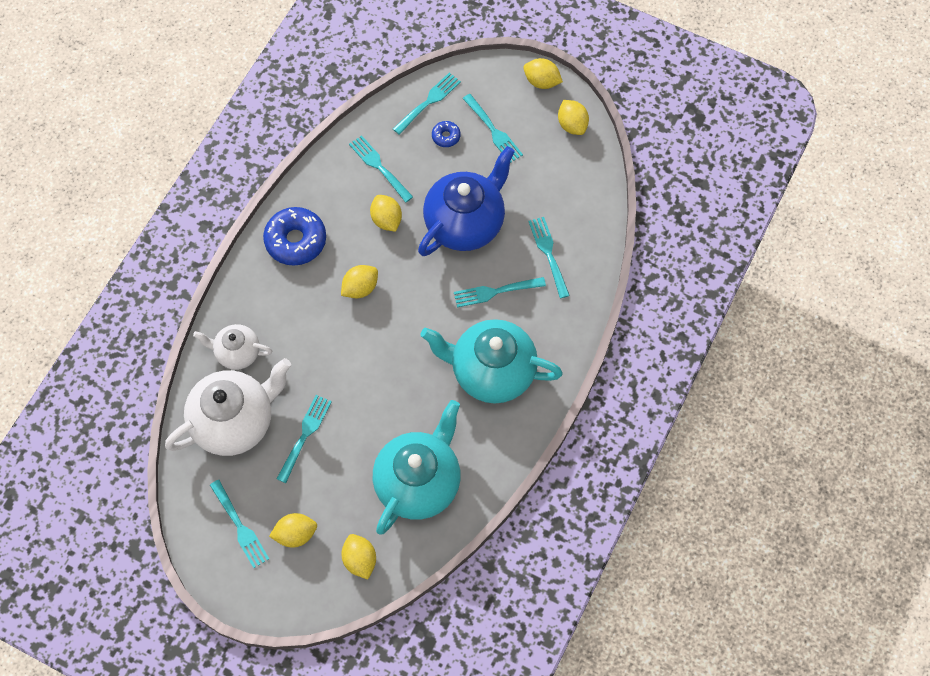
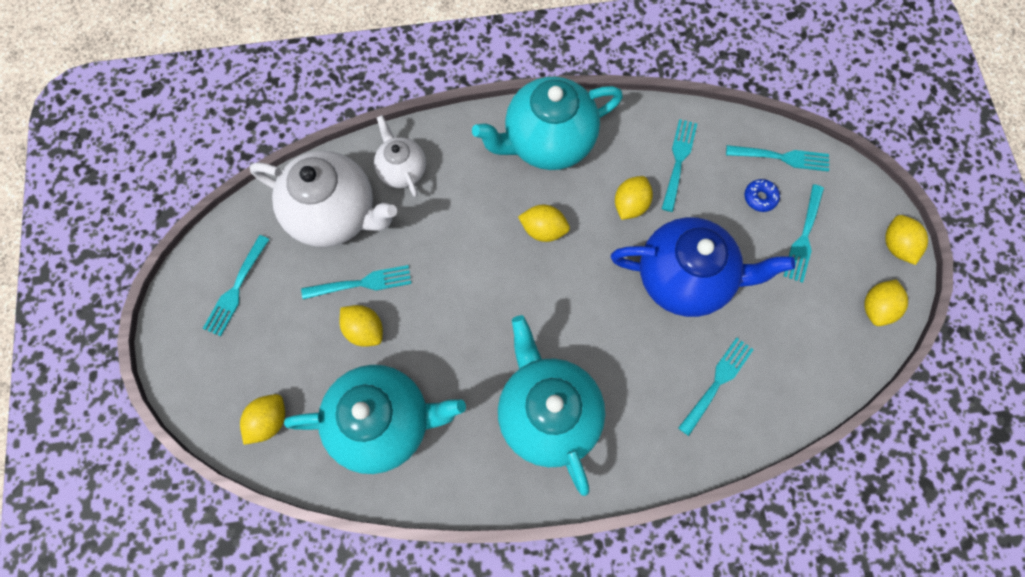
camera: 55 degrees right, 5 degrees up
(295, 534) = (259, 343): yellow lemon -> yellow lemon (364, 330)
(296, 240) = (547, 142): blue donut -> turquoise teapot
(495, 291) = (635, 358): turquoise fork -> none

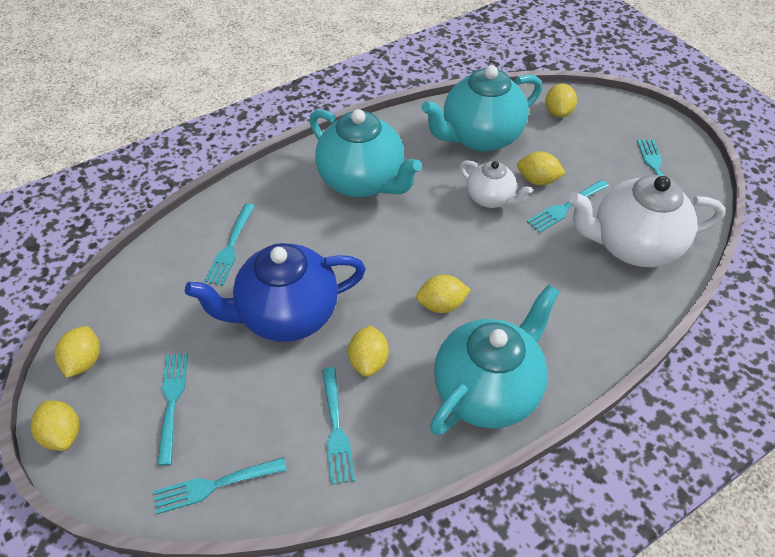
camera: 155 degrees right, 20 degrees down
(402, 170) = (608, 303): white teapot -> white teapot (491, 198)
(760, 197) = (230, 425): blue donut -> none

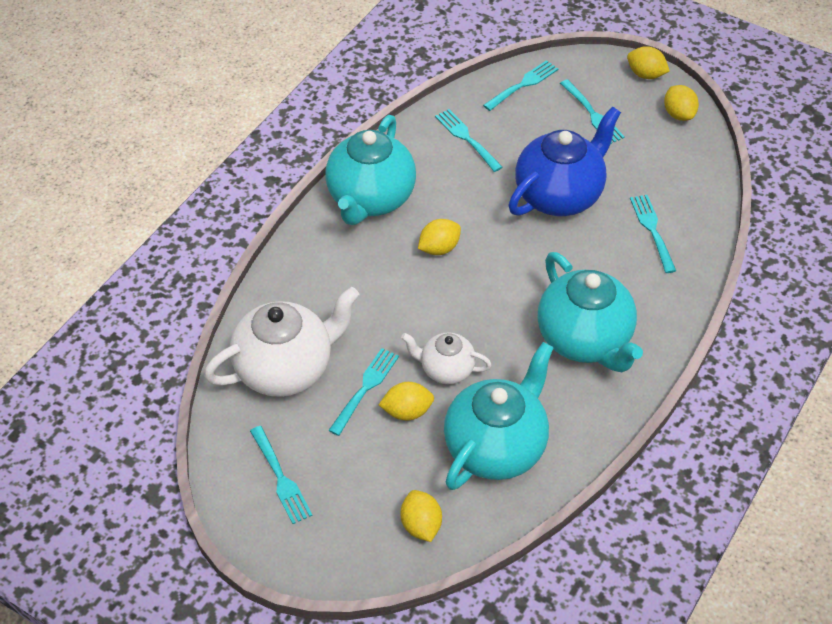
camera: 155 degrees right, 0 degrees up
(363, 181) = (585, 340): turquoise teapot -> turquoise teapot turned 135 degrees counterclockwise
(368, 361) = (472, 187): yellow lemon -> none

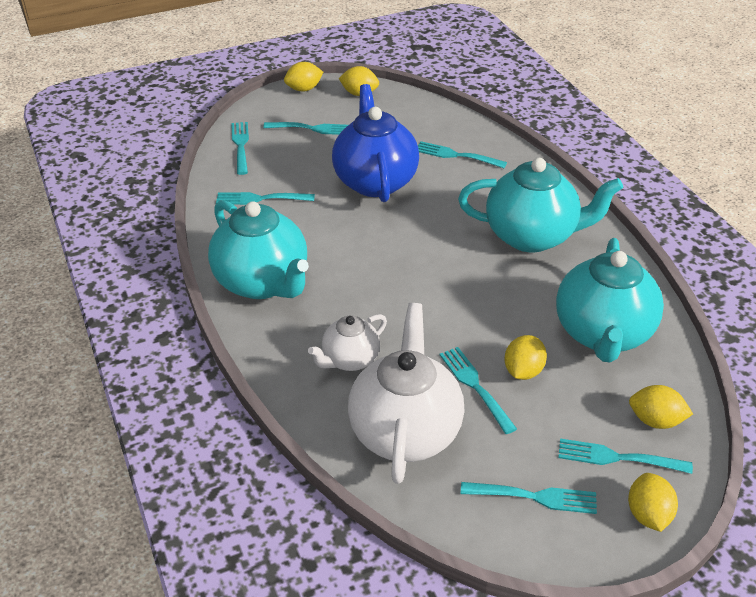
camera: 55 degrees left, 10 degrees down
(360, 515) = (617, 458): none -> turquoise fork
(439, 248) = (361, 268): yellow lemon -> yellow lemon (648, 515)
(446, 369) = (497, 326): white teapot -> white teapot (350, 360)
(496, 447) = (603, 334): turquoise teapot -> turquoise teapot turned 150 degrees counterclockwise

